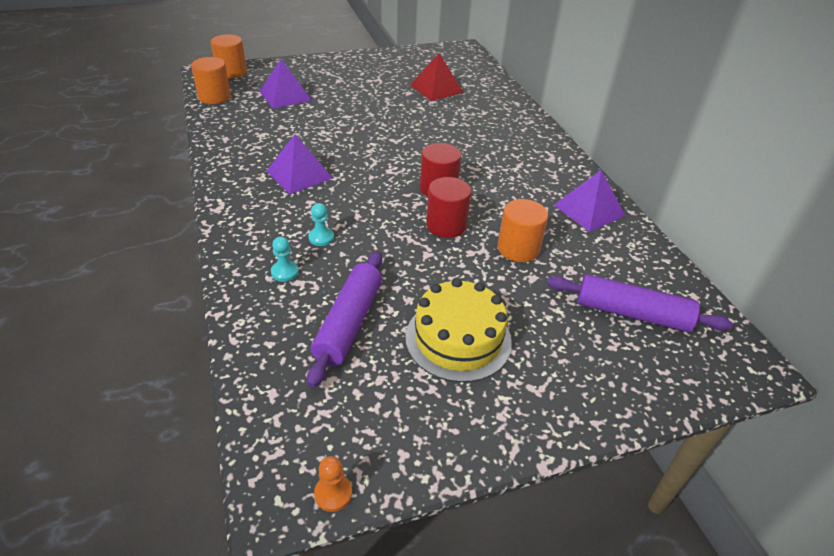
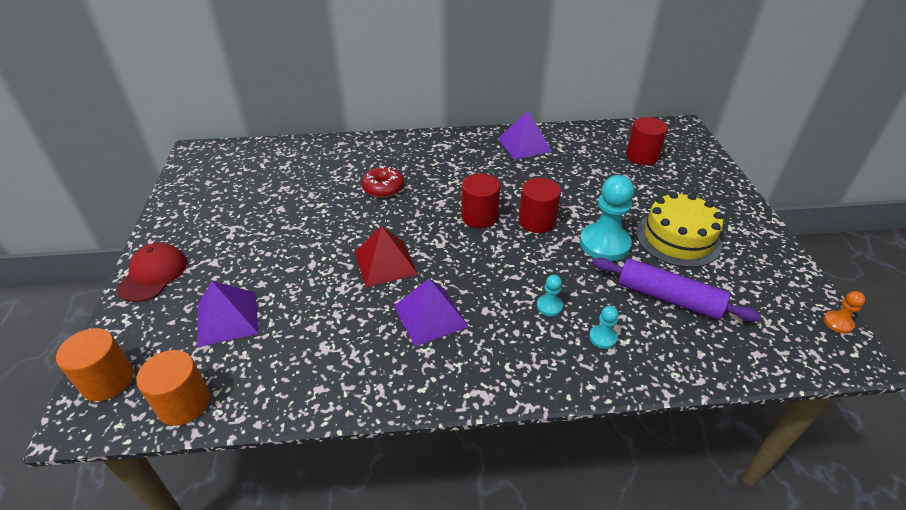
camera: 75 degrees left, 0 degrees up
(321, 64) = (153, 274): none -> red cap
(426, 275) = (604, 244): none -> turquoise pawn
(436, 88) = (283, 187): red pyramid -> red pyramid (385, 263)
(458, 132) = (383, 188): none -> red donut
(518, 248) = (571, 189): orange cylinder -> none
(631, 313) = (642, 156): purple rolling pin -> red cylinder

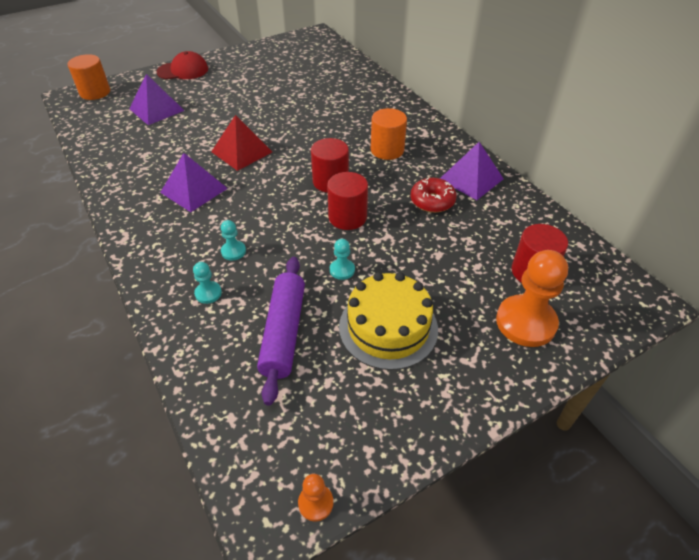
camera: 65 degrees right, 5 degrees up
(184, 403) = (85, 122): orange cylinder -> orange cylinder (387, 150)
(383, 188) = (333, 121): red donut -> red donut (432, 201)
(604, 244) = (342, 270): turquoise pawn -> turquoise pawn, size x0.47
(689, 176) = (525, 322): none -> orange pawn

